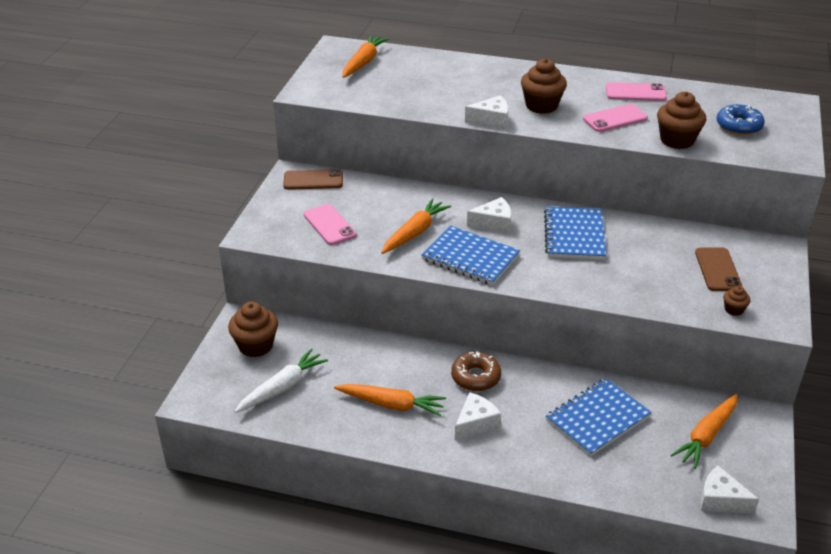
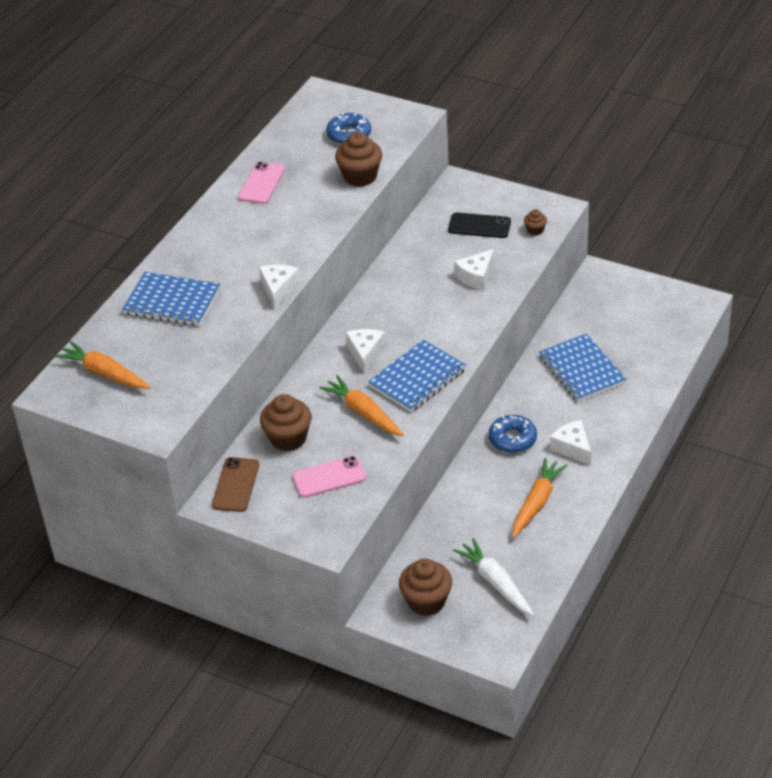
camera: 75 degrees left, 5 degrees up
(476, 377) = (512, 439): brown donut -> blue donut
(541, 106) = (262, 250): brown cupcake -> brown cupcake (288, 438)
(574, 235) = (402, 302): blue notebook -> blue notebook (172, 301)
(615, 119) = (307, 206): pink phone -> none
(706, 436) = (613, 311): orange carrot -> none
(718, 270) = (479, 226): brown phone -> black phone
(720, 500) = (682, 320): white cheese -> white cheese (476, 276)

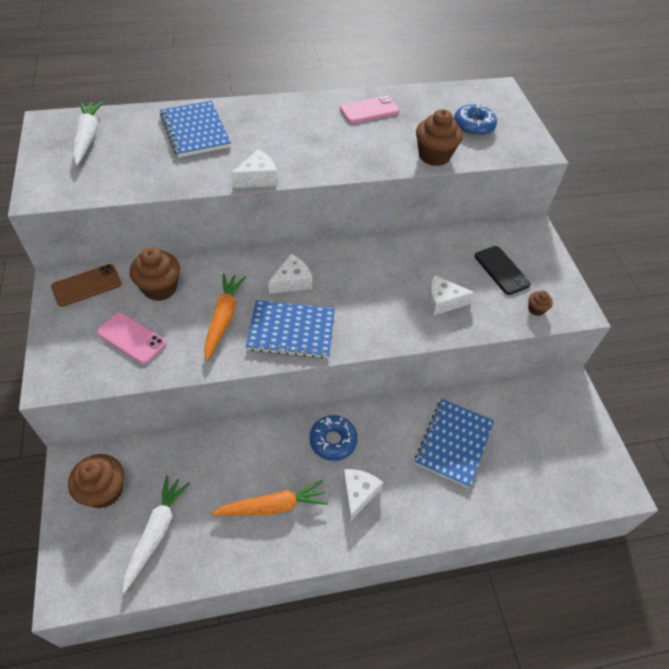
camera: 45 degrees right, 10 degrees up
(105, 373) = (88, 137): orange carrot -> white carrot

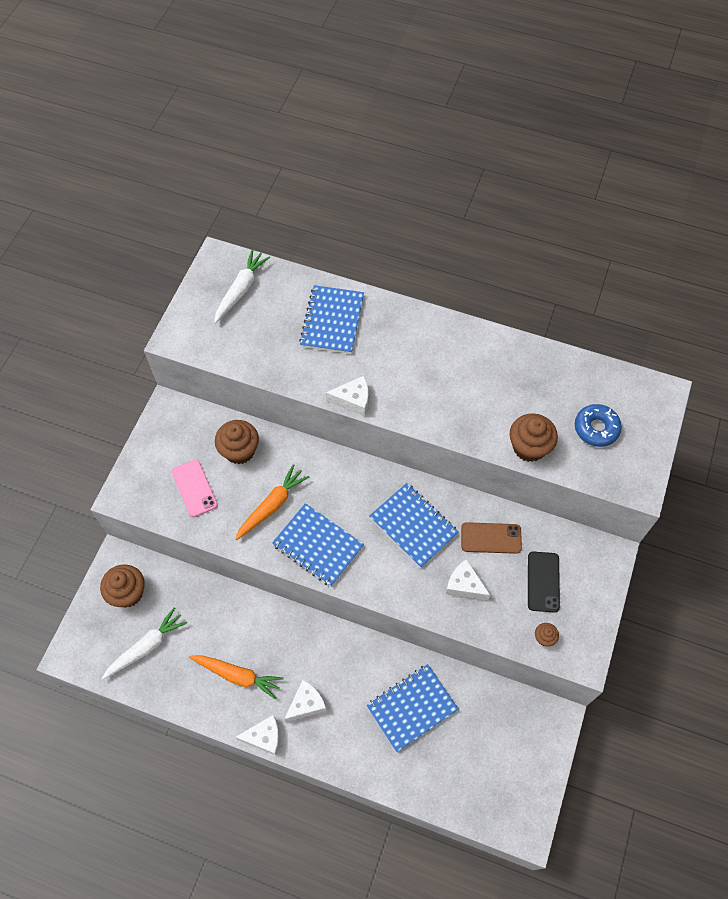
camera: 35 degrees right, 10 degrees up
(87, 285) = (186, 420): brown phone -> brown phone (491, 538)
(292, 281) = (348, 498): white cheese -> white cheese (264, 737)
(333, 441) = (315, 648): blue donut -> none
(366, 277) = (413, 526): none -> blue notebook
(369, 110) = (506, 363): pink phone -> none

